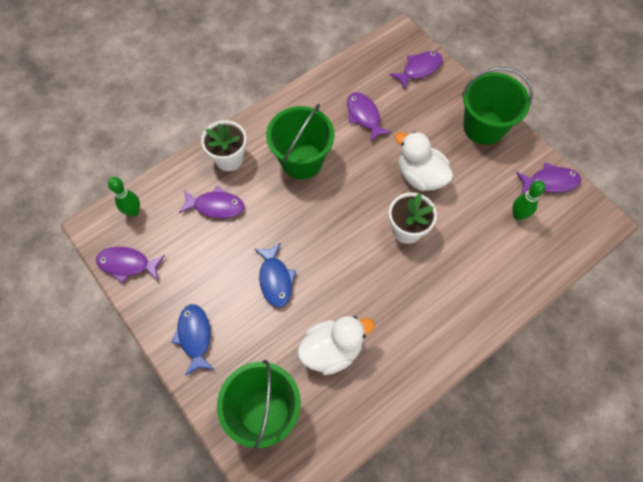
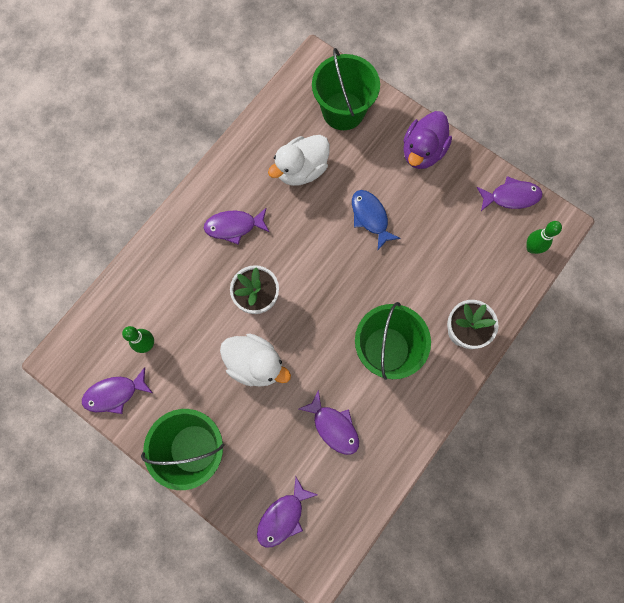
camera: 165 degrees right, 10 degrees up
(195, 336) = (422, 151): blue fish -> purple duck
(216, 206) = (454, 274): purple fish -> purple fish (234, 226)

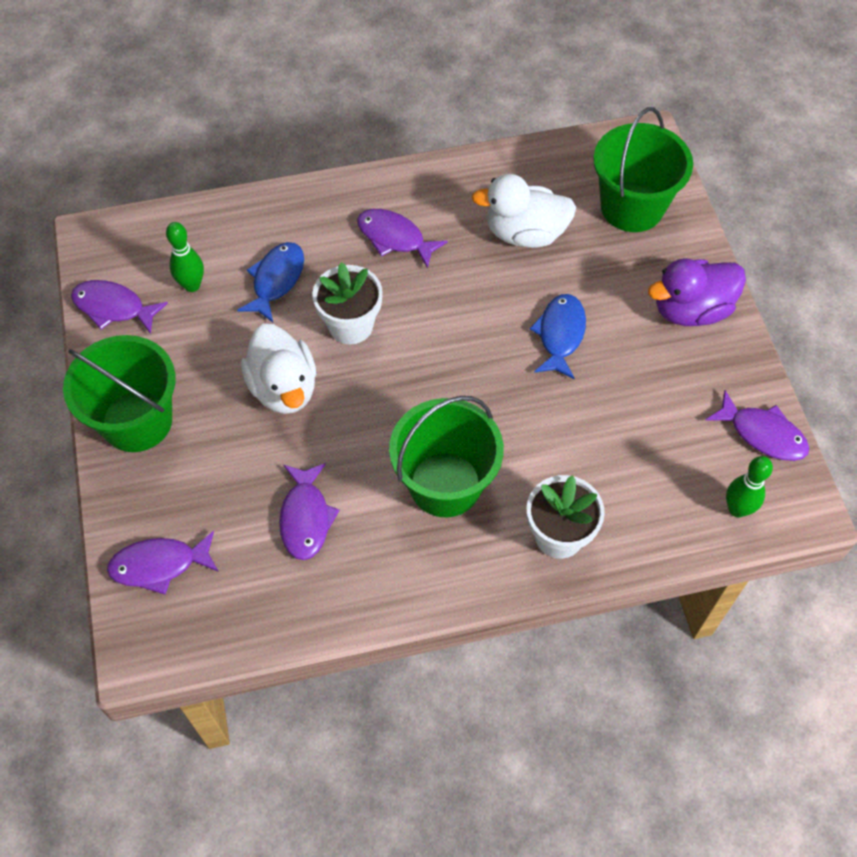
camera: 40 degrees right, 15 degrees down
(192, 303) = (276, 280): none -> blue fish

